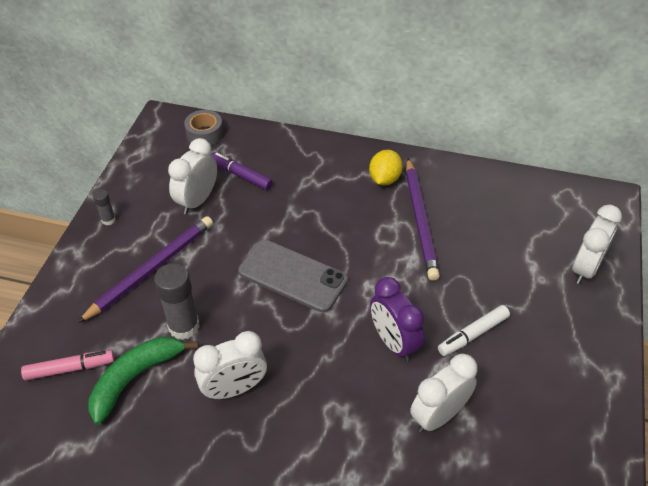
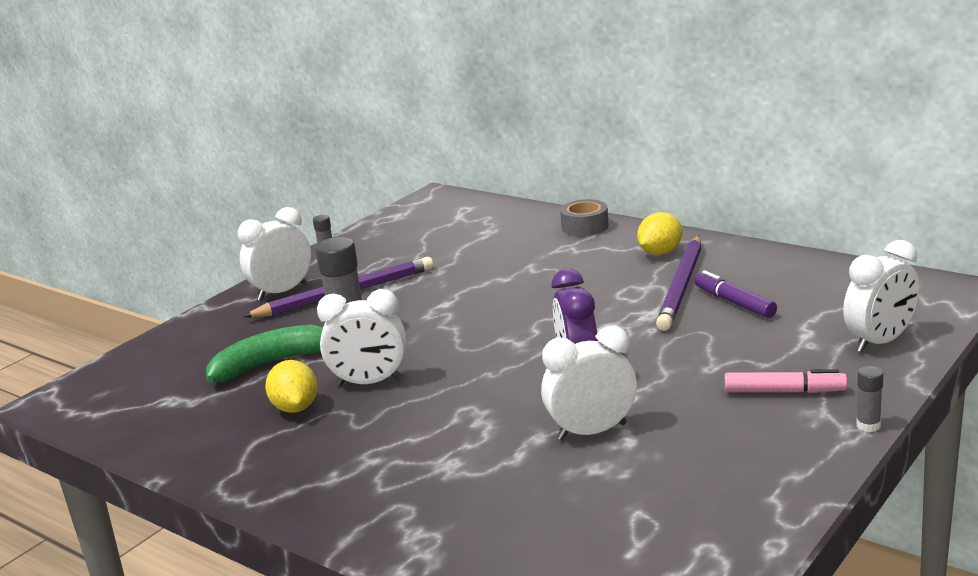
camera: 25 degrees right, 25 degrees down
(70, 368) = (214, 349): pink marker -> pink marker (784, 391)
(187, 436) = (295, 408): none -> yellow lemon
(197, 200) = (430, 252): white clock -> white clock (282, 292)
(205, 134) = (473, 208): grey tape -> grey tape (585, 227)
(241, 175) = (492, 238): purple marker -> purple marker (734, 302)
(292, 276) = (495, 312): grey phone -> none
(473, 334) = (683, 377): white marker -> none
(619, 367) = (868, 425): none -> grey glue stick

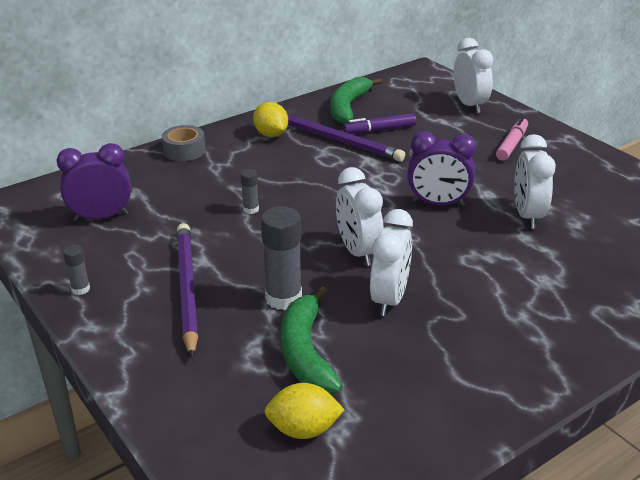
camera: 75 degrees left, 10 degrees up
(282, 292) = (138, 329): white clock -> white clock (358, 252)
(295, 408) = (410, 347): yellow lemon -> yellow lemon (303, 429)
(437, 232) = (101, 217): none -> purple clock
(777, 272) = (348, 107): none -> green banana
(868, 425) = (564, 133): grey glue stick -> grey glue stick (251, 209)

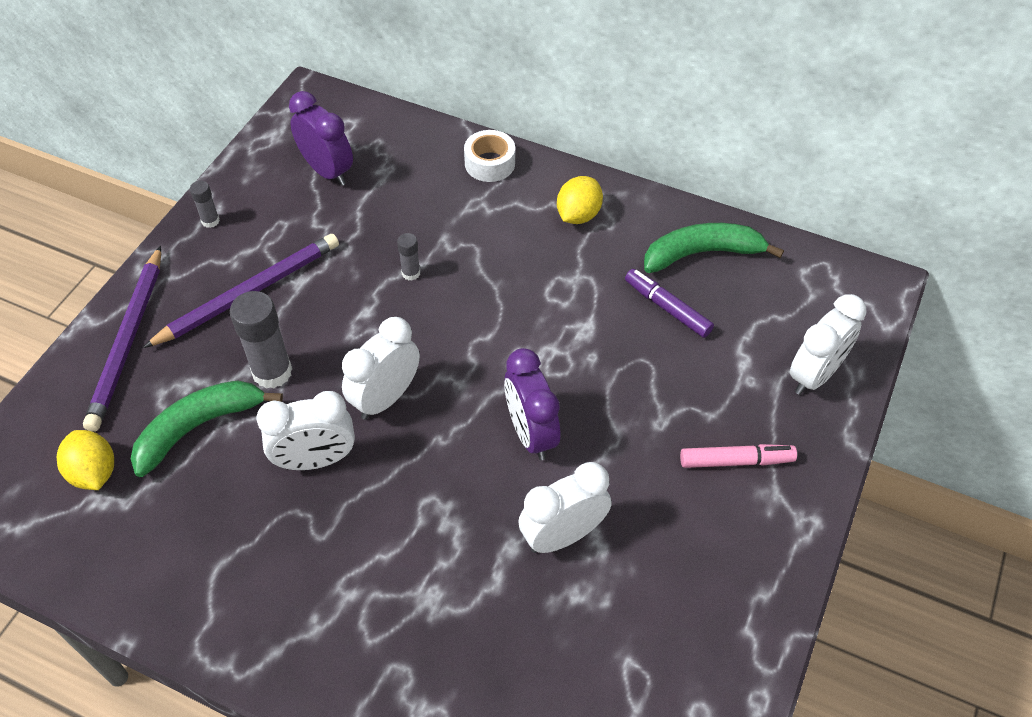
camera: 60 degrees right, 20 degrees up
(184, 151) = (490, 163): grey tape -> white tape
(336, 140) = (610, 278): purple pencil -> purple pencil (128, 341)

